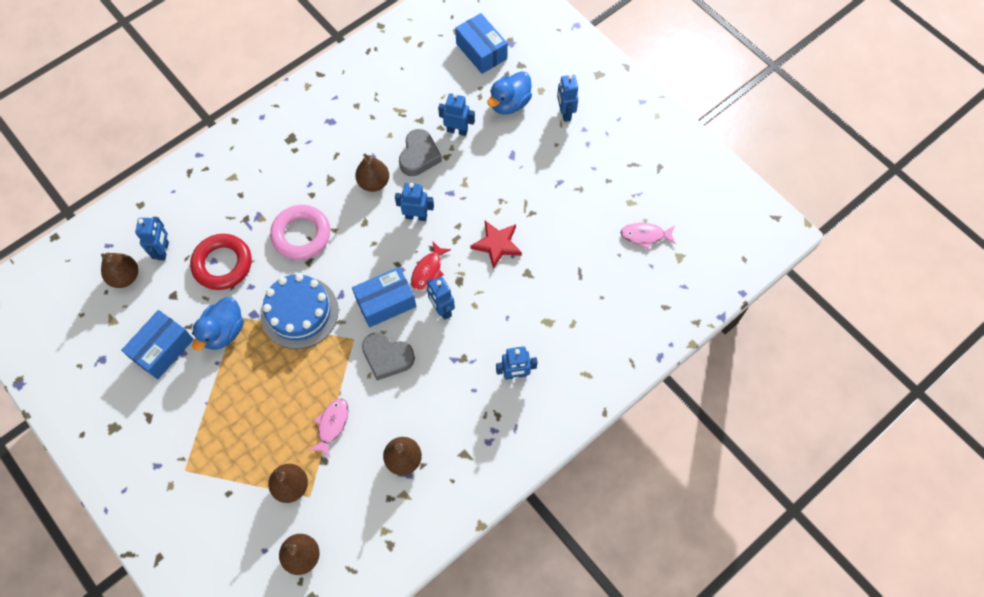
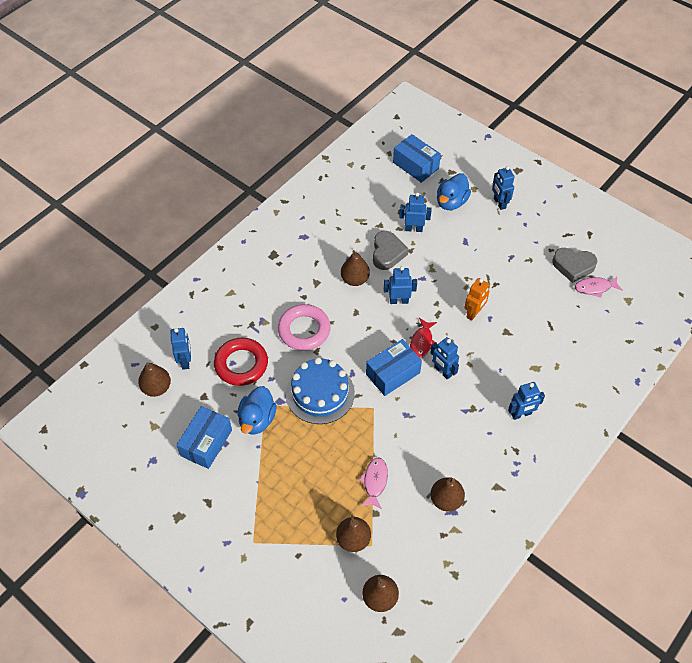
camera: 10 degrees left, 10 degrees down
(387, 357) = (407, 418): grey heart -> grey heart (573, 266)
(497, 244) = (474, 313): red star -> orange robot

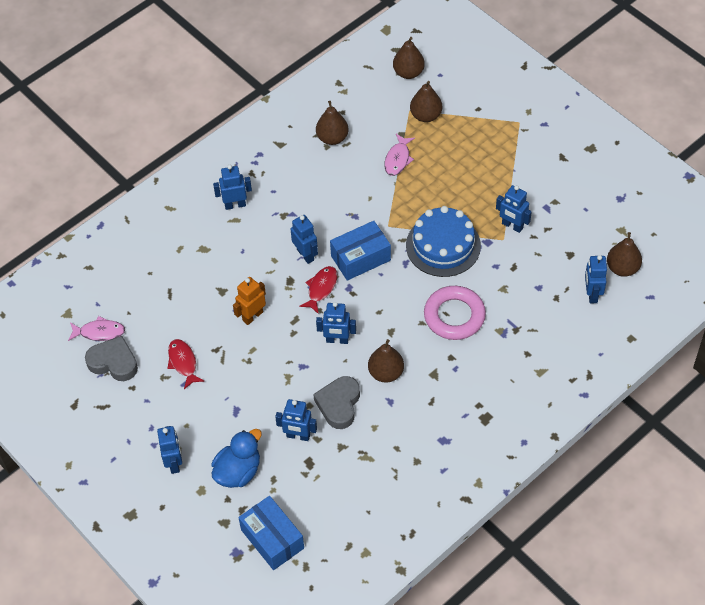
camera: 170 degrees left, 0 degrees up
(206, 443) = (565, 209): blue box -> none
(241, 364) = (528, 284): red ring -> none
(257, 419) = (512, 226): blue duck -> blue robot
(518, 271) = (183, 362): none -> red fish

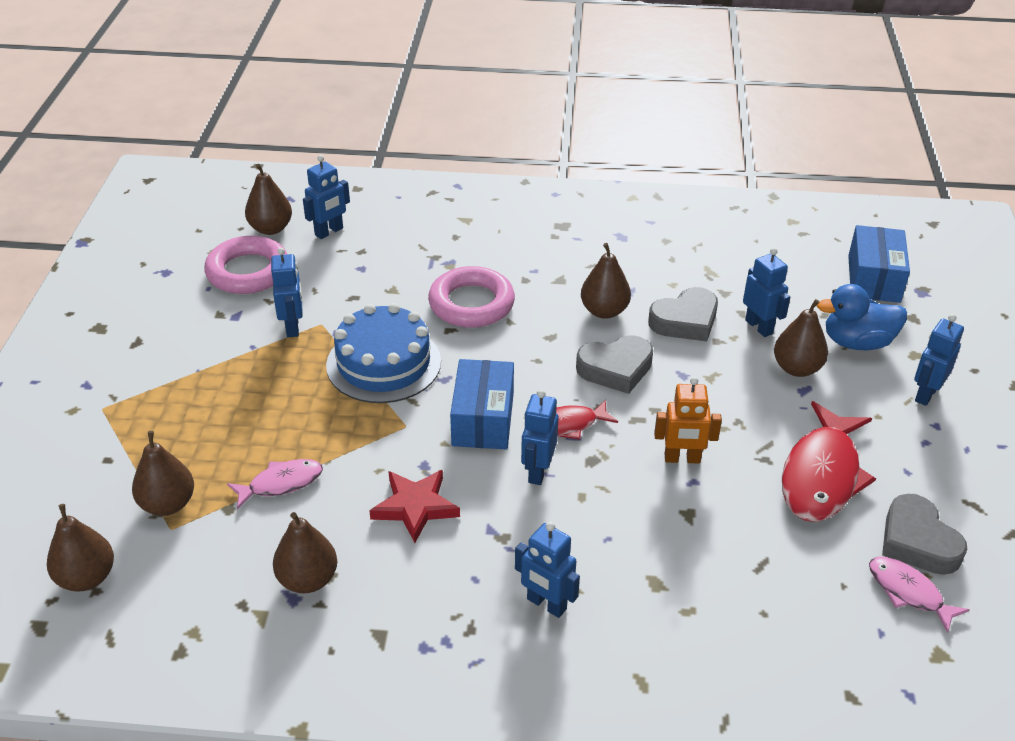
camera: 135 degrees left, 15 degrees down
(183, 362) = (822, 475): red fish -> red fish, size x1.80
(252, 422) = (797, 368): none -> brown pear
(333, 196) = (415, 507): none -> red star
(337, 340) = (615, 369): blue robot -> grey heart
(360, 258) = (483, 419): blue box -> blue box turned 75 degrees clockwise
(585, 234) = (248, 272): none -> pink ring

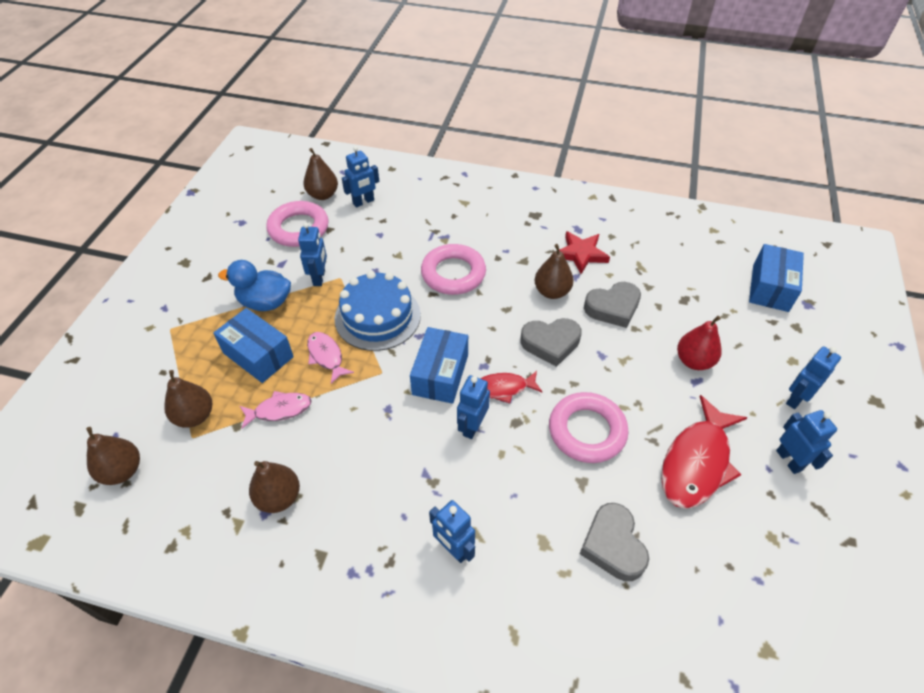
camera: 10 degrees right, 10 degrees up
(234, 425) = (258, 355): none -> blue box
(415, 507) = (373, 445): red star -> red star (581, 254)
(682, 459) = (587, 431): orange robot -> pink ring
(759, 327) = (670, 320): blue robot -> blue robot (789, 460)
(797, 368) = (694, 361): brown pear -> red pear
(857, 342) = (747, 343): blue duck -> blue duck (265, 302)
(908, 592) = (750, 585): pink fish -> pink fish (326, 356)
(917, 541) = (766, 537): grey heart -> grey heart (613, 545)

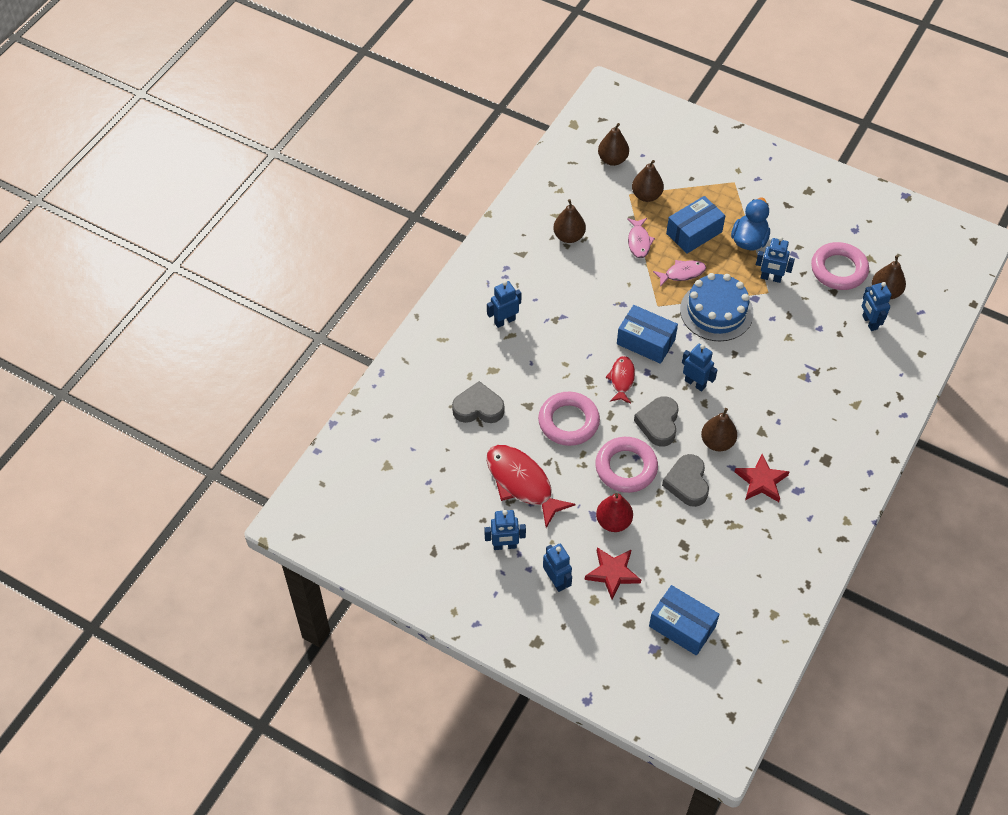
camera: 105 degrees right, 5 degrees up
(453, 273) = (756, 373): pink ring -> pink ring (626, 468)
(472, 426) = (593, 351): blue robot -> blue robot (695, 383)
(753, 350) = (613, 573): none -> red star

